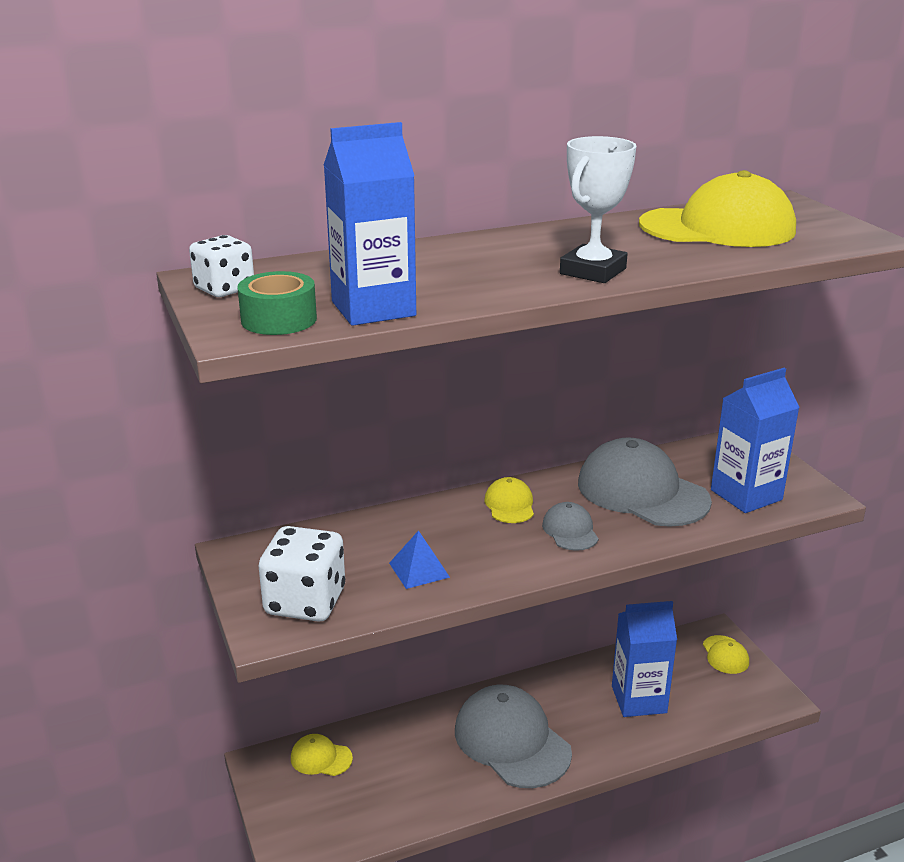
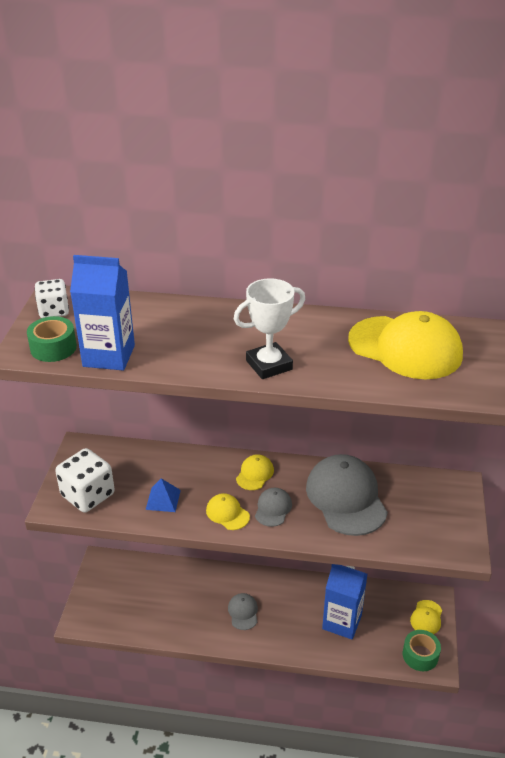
camera: 30 degrees right, 10 degrees up
(321, 758) = (132, 572): yellow cap -> yellow cap (227, 513)
(512, 741) = (243, 612): grey cap -> grey cap, size x0.47
(746, 495) = (413, 528): blue carton -> none
(753, 696) = (420, 655): none -> green tape

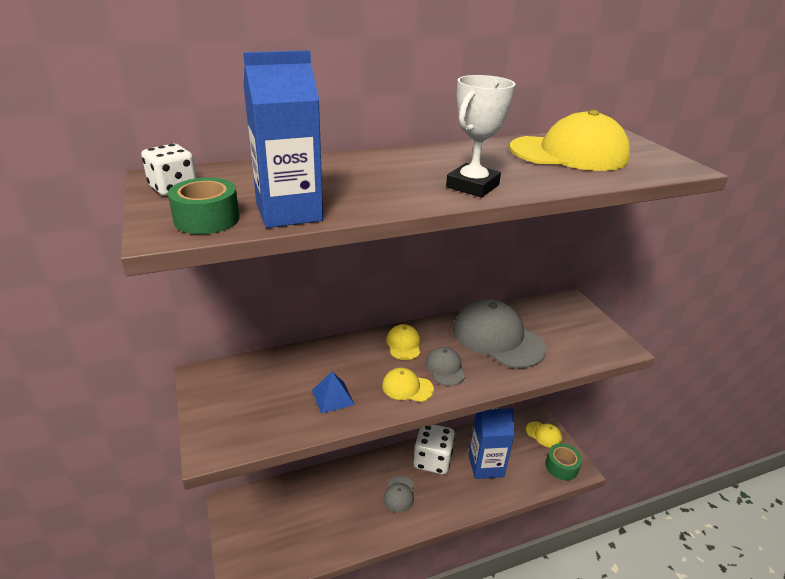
camera: 30 degrees left, 5 degrees down
(88, 495) = (245, 422): white dice -> white dice (432, 460)
(243, 612) = (399, 494): grey cap -> grey cap turned 135 degrees counterclockwise
(426, 617) = (544, 434): yellow cap -> yellow cap turned 45 degrees counterclockwise

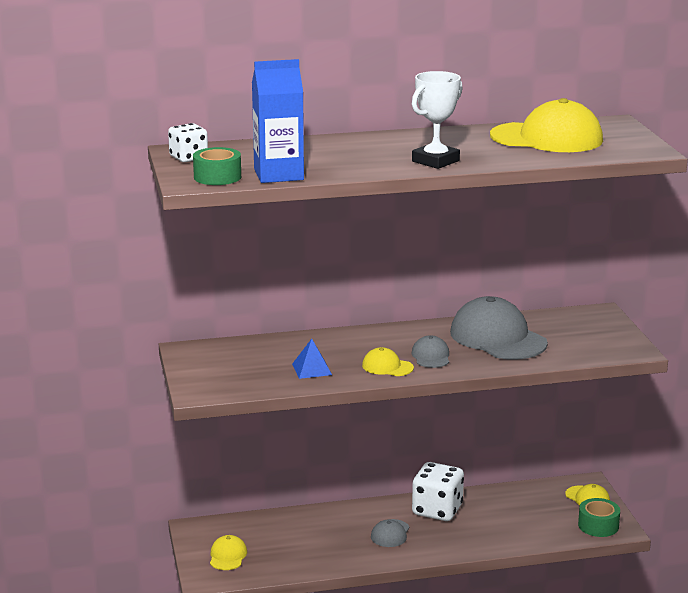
camera: 10 degrees right, 10 degrees down
(404, 344) = (393, 338): yellow cap -> yellow cap (228, 556)
(485, 466) = (502, 519): blue carton -> none

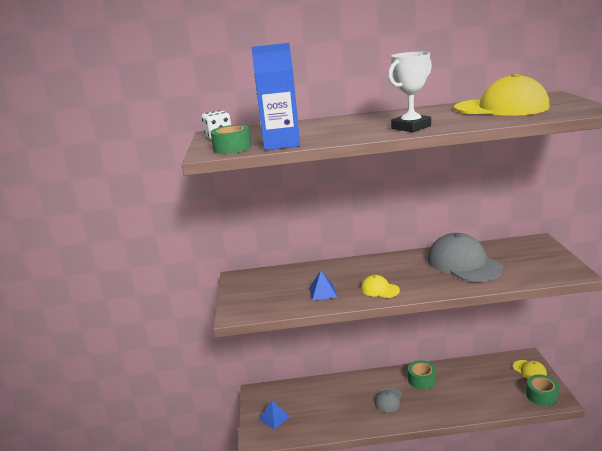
camera: 10 degrees right, 0 degrees up
(228, 556) = (274, 417): yellow cap -> blue pyramid
(431, 356) = (413, 280): grey cap -> none
(437, 510) = (421, 380): white dice -> green tape

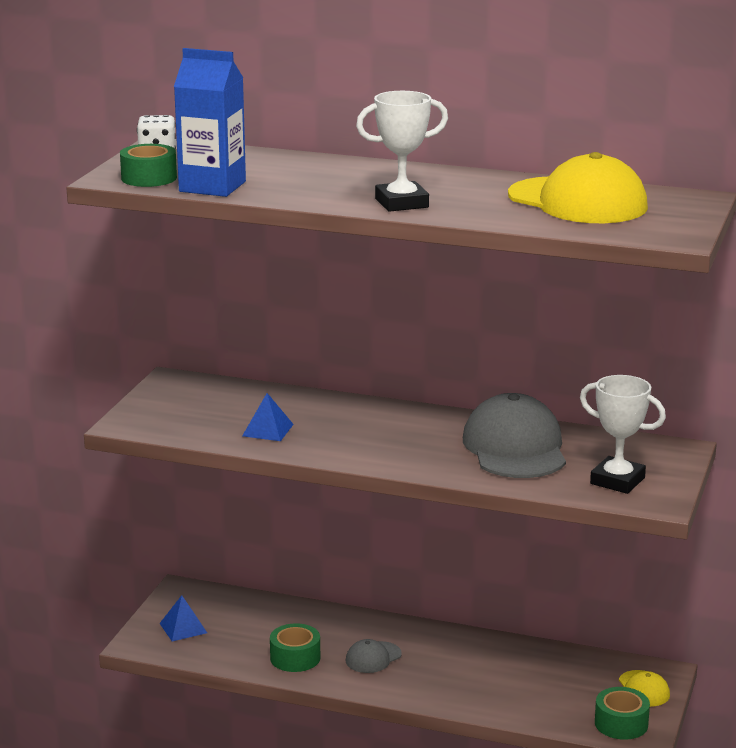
camera: 20 degrees right, 0 degrees up
(379, 289) = (349, 447): yellow cap -> none
(421, 380) = (452, 649): green tape -> green tape (295, 658)
(537, 266) = (617, 481): none -> white trophy

